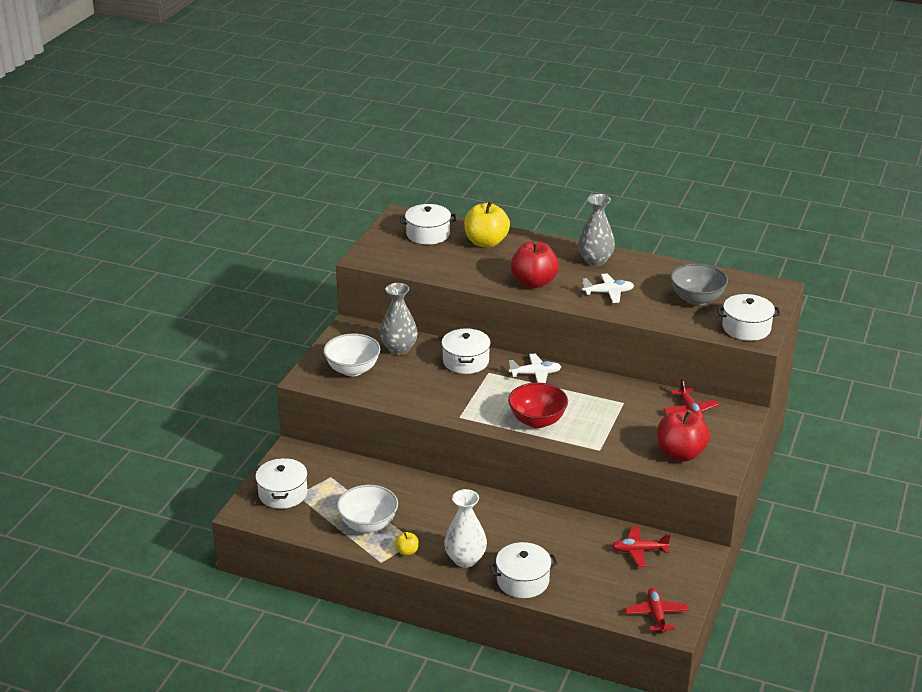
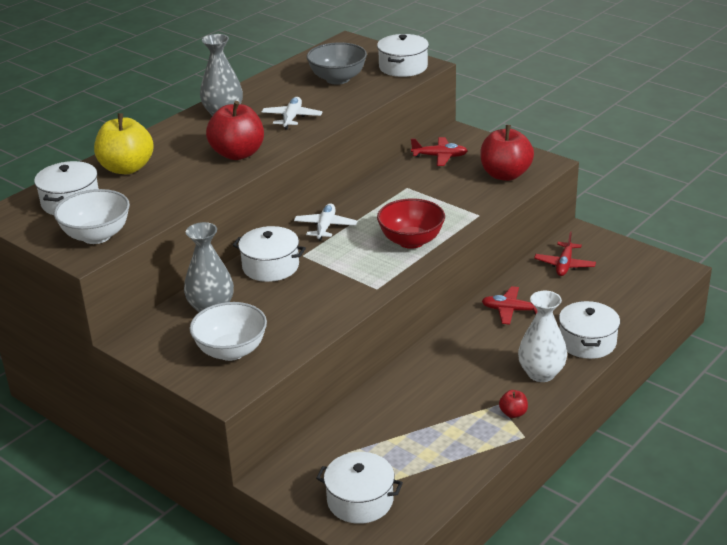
camera: 70 degrees left, 0 degrees up
(368, 524) = (453, 435): white bowl -> white bowl (97, 236)
(407, 551) = (513, 413): yellow apple -> red apple
(656, 615) = (658, 274): red plane -> red plane (511, 310)

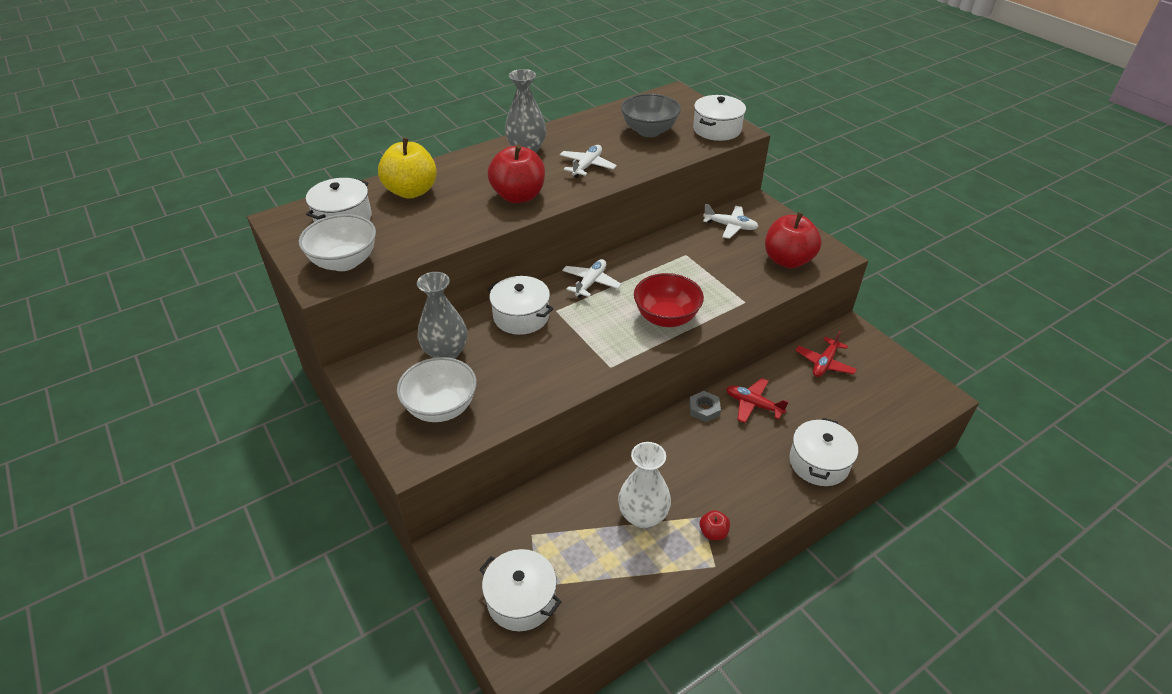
camera: 15 degrees right, 10 degrees up
(439, 156) = (730, 226): red plane -> white plane
(467, 323) = (704, 409): none -> grey nut
(541, 373) = (758, 490): white vase -> white vase (643, 515)

